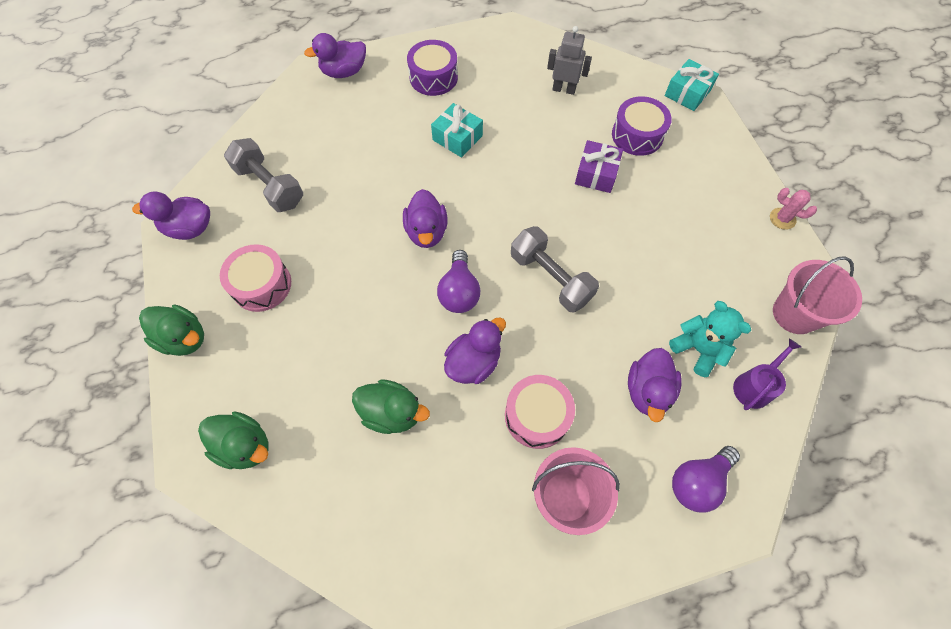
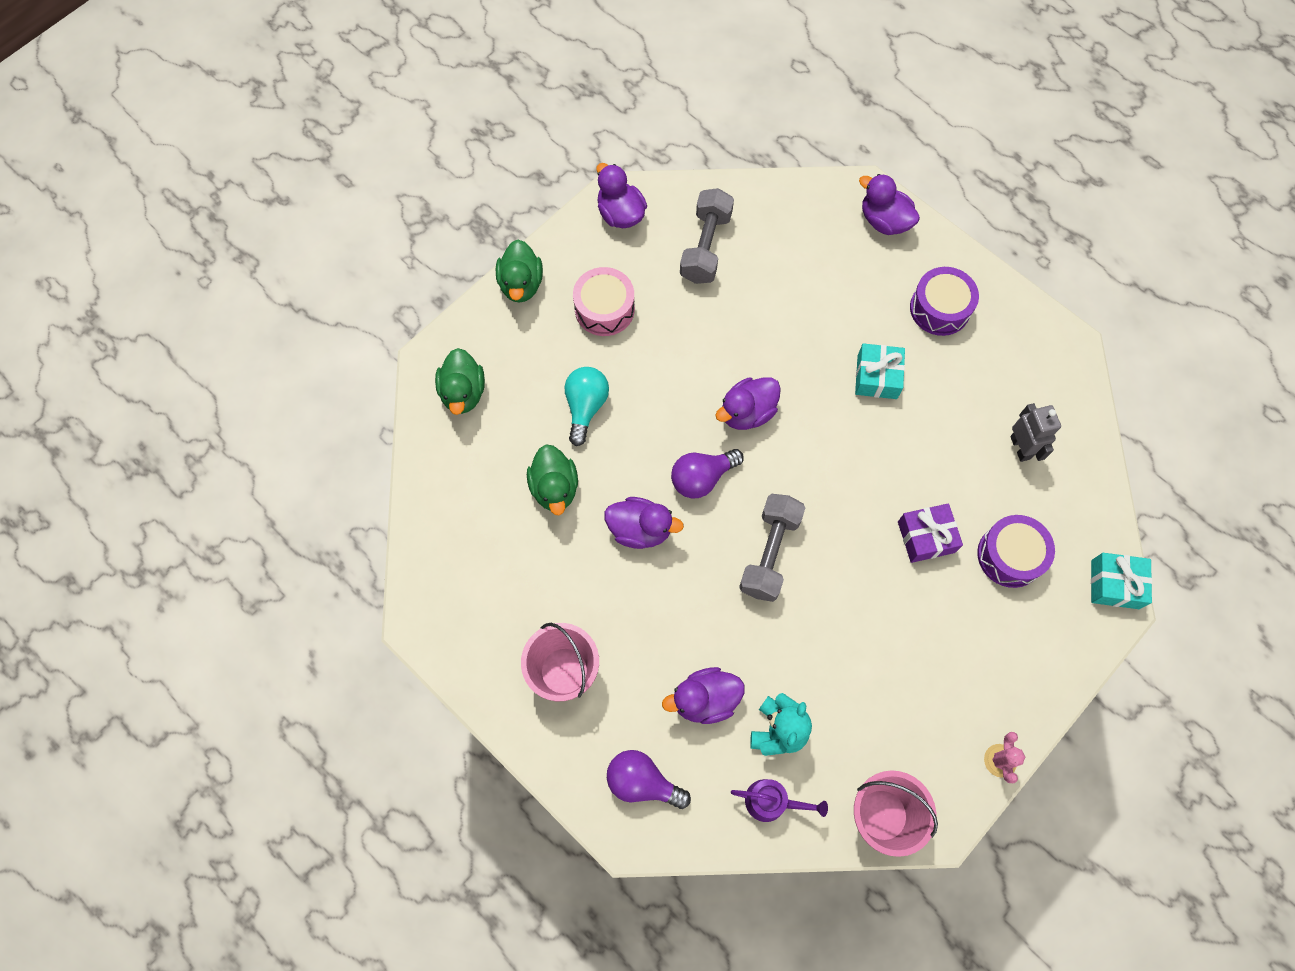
camera: 60 degrees right, 5 degrees up
(337, 347) = (586, 407): none -> turquoise light bulb
(537, 416) = (622, 611): pink drum -> none

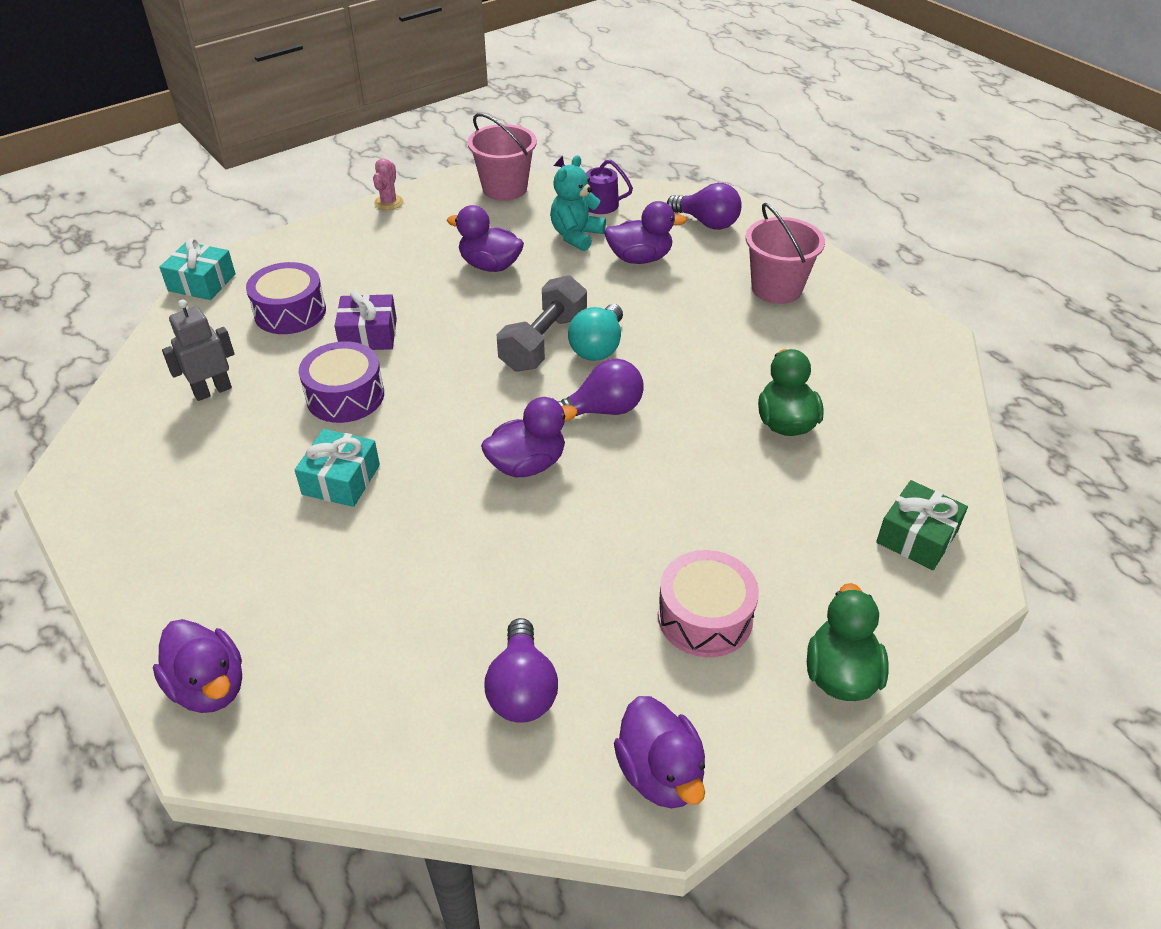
camera: 170 degrees left, 25 degrees down
(463, 392) = (917, 536): green duck -> green gift
(586, 407) = (742, 498): turquoise light bulb -> turquoise light bulb (598, 347)
(640, 529) = (685, 376): purple duck -> purple duck (490, 265)
(706, 247) = (522, 689): grey dumbbell -> purple light bulb
(939, 308) = (207, 547): purple drum -> purple drum (345, 396)
(1020, 447) = (212, 391): grey robot -> grey robot turned 60 degrees clockwise

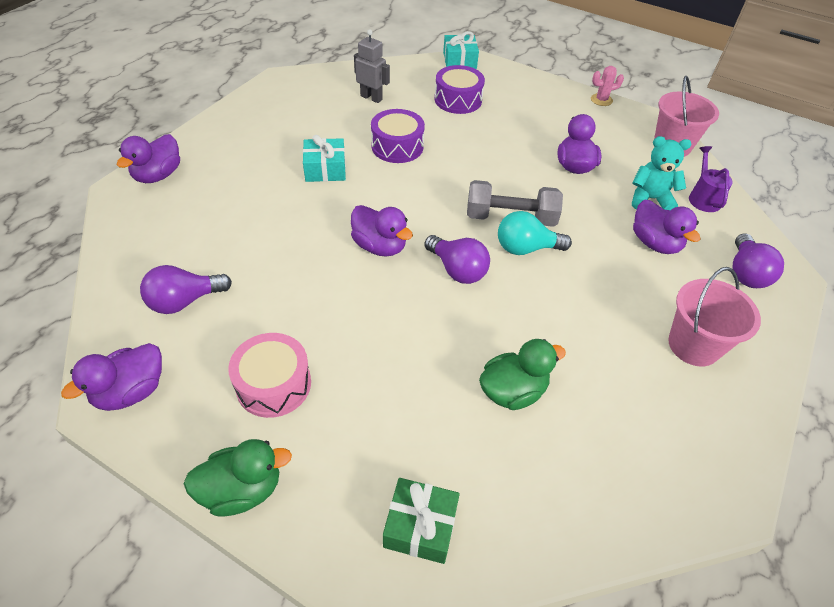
camera: 65 degrees right, 5 degrees up
(368, 334) = (460, 136): purple gift -> none

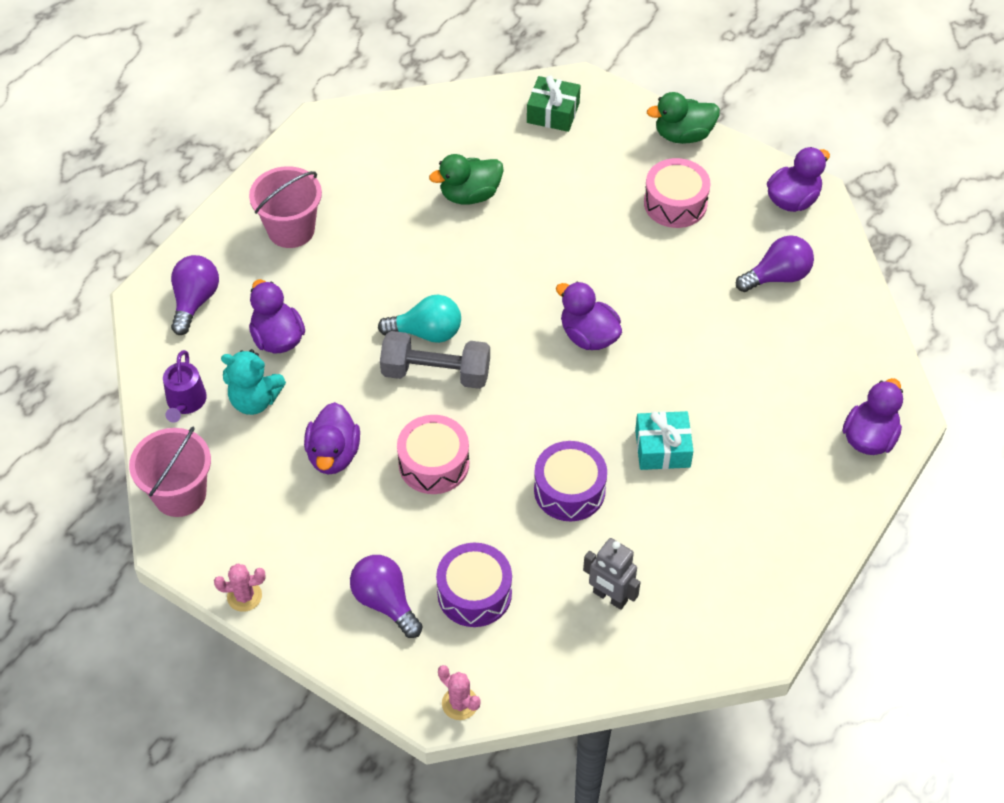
camera: 175 degrees left, 5 degrees up
(457, 270) = (506, 307): purple light bulb -> purple light bulb (385, 602)
(459, 60) = (459, 703): turquoise gift -> pink cactus
(498, 161) = (434, 464): none -> pink drum

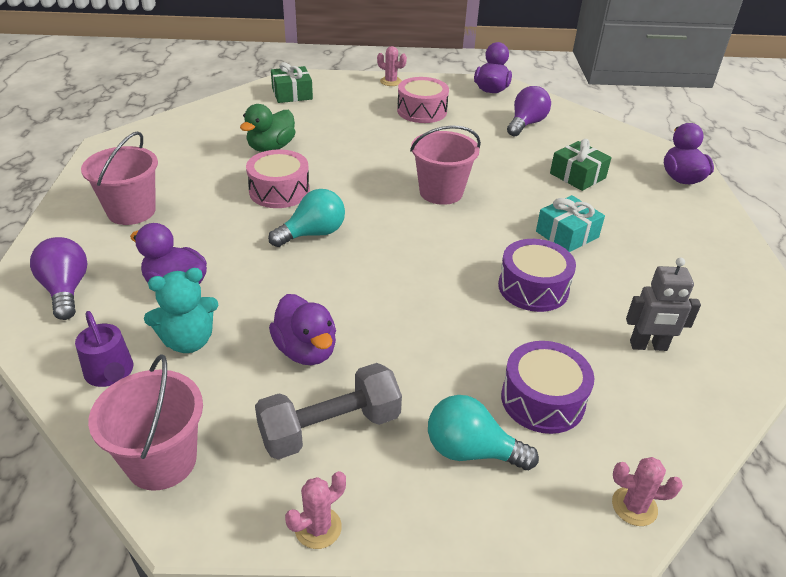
camera: 35 degrees left, 15 degrees down
(385, 602) = (471, 451): purple light bulb -> turquoise light bulb
(434, 464) = (405, 317): pink drum -> pink drum (279, 191)
(436, 373) = (345, 256): grey dumbbell -> grey dumbbell (330, 428)
(588, 336) = (441, 192): purple duck -> pink bucket
(683, 135) = (391, 81): green duck -> pink cactus
(755, 380) = (577, 176): none -> green gift

